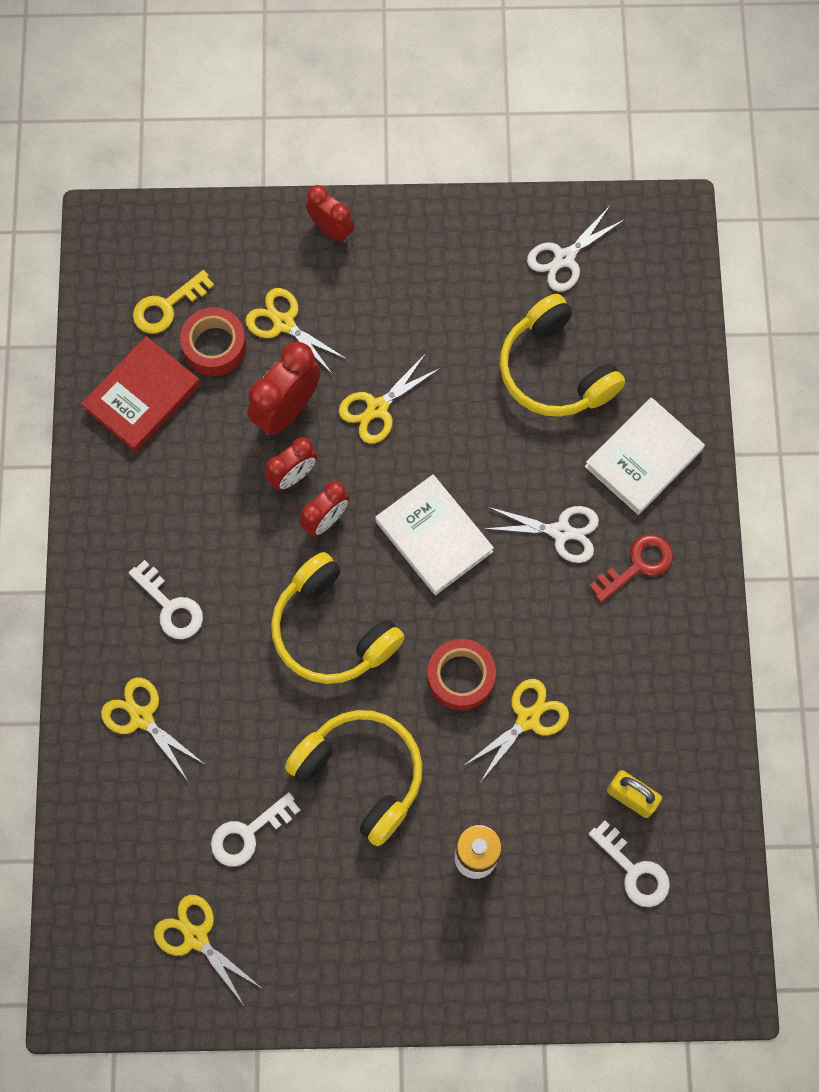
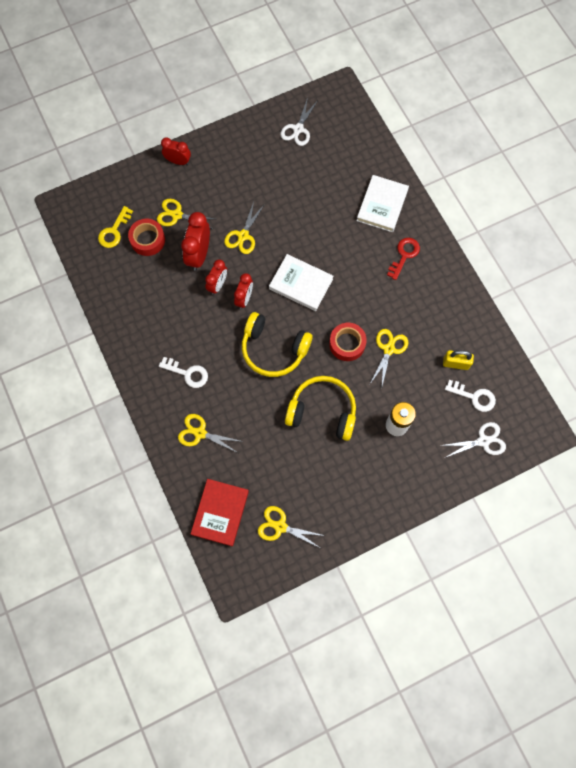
camera: 25 degrees left, 0 degrees up
(142, 396) = (123, 279): red book -> red book (220, 512)
(248, 833) = (281, 464): white key -> none
(555, 370) = (320, 182): yellow headphones -> none
(561, 532) = (360, 255): white scissors -> white scissors (483, 441)

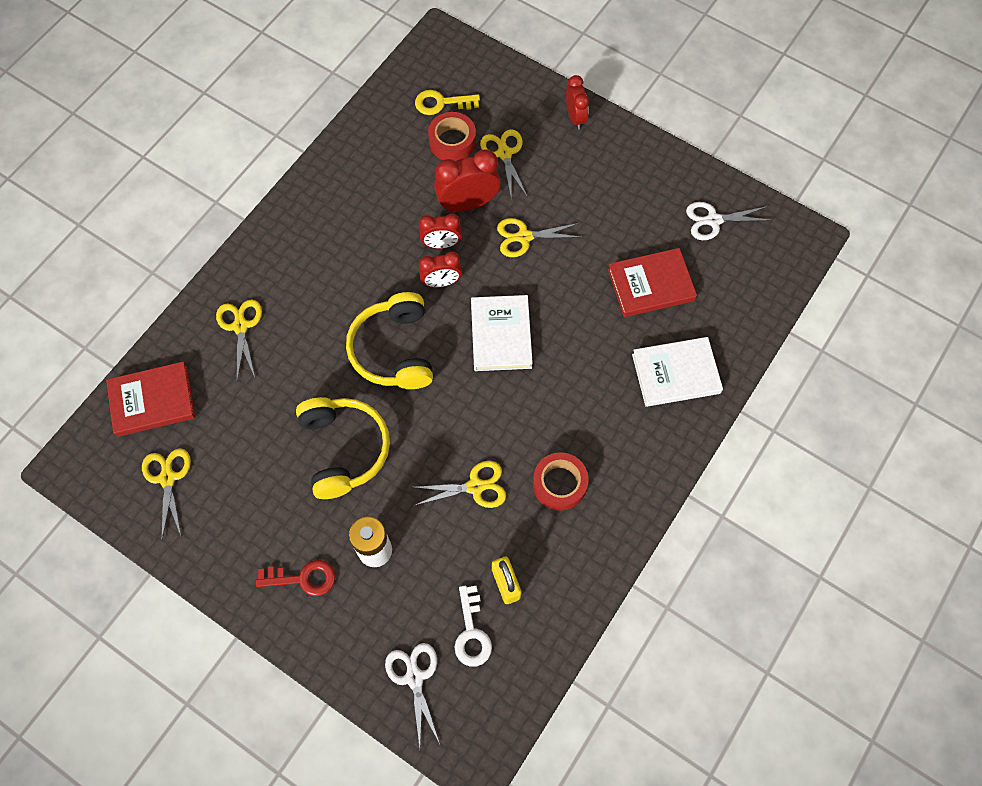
camera: 60 degrees right, 5 degrees down
(187, 373) = (308, 273): white key -> none
(319, 186) = (651, 285): none -> red book
(347, 344) = (452, 431): red tape -> red tape (559, 484)
(404, 255) = (621, 438): red key -> red key (303, 578)
(483, 441) = (414, 677): white scissors -> white scissors turned 150 degrees counterclockwise

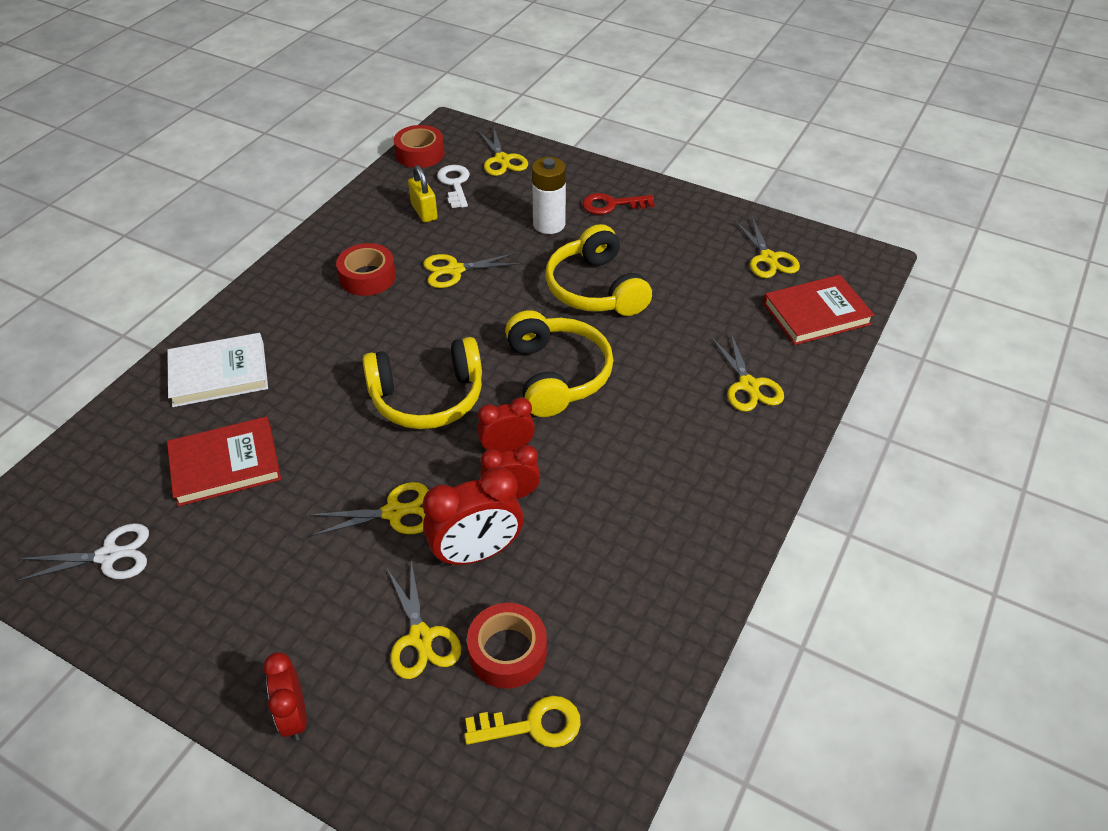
camera: 175 degrees right, 20 degrees down
(414, 677) = (502, 160): white scissors -> yellow scissors
(501, 335) = (427, 397): white book -> yellow headphones
(512, 699) = (420, 154): none -> red tape

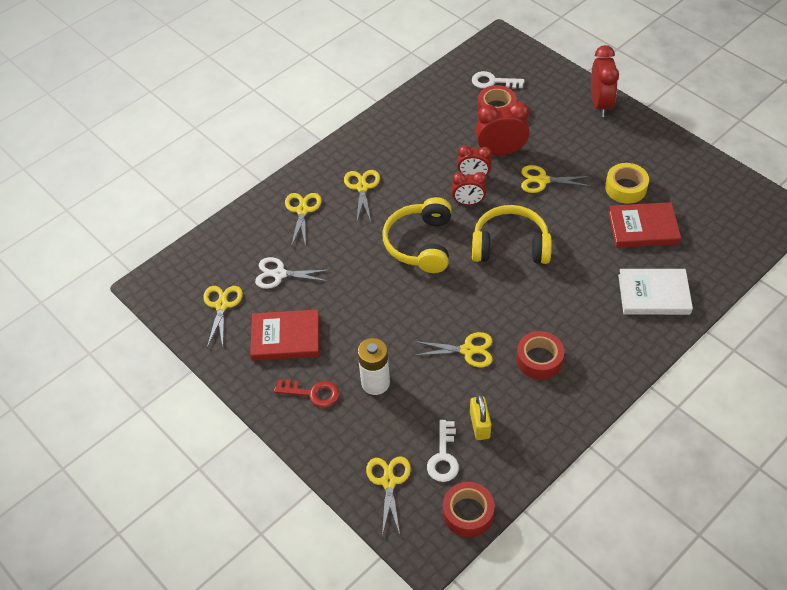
camera: 160 degrees left, 5 degrees up
(109, 555) = (704, 189): white scissors -> white scissors (279, 274)
(249, 528) = (625, 188): none -> yellow tape
(294, 715) = (600, 104): red clock -> red clock, size x1.57
(421, 638) = (537, 121): yellow scissors -> yellow scissors (362, 187)
(532, 725) = (493, 82): yellow key -> white key
(595, 289) = (365, 307): yellow headphones -> none
(816, 314) = (222, 251): red book -> red book (285, 337)

